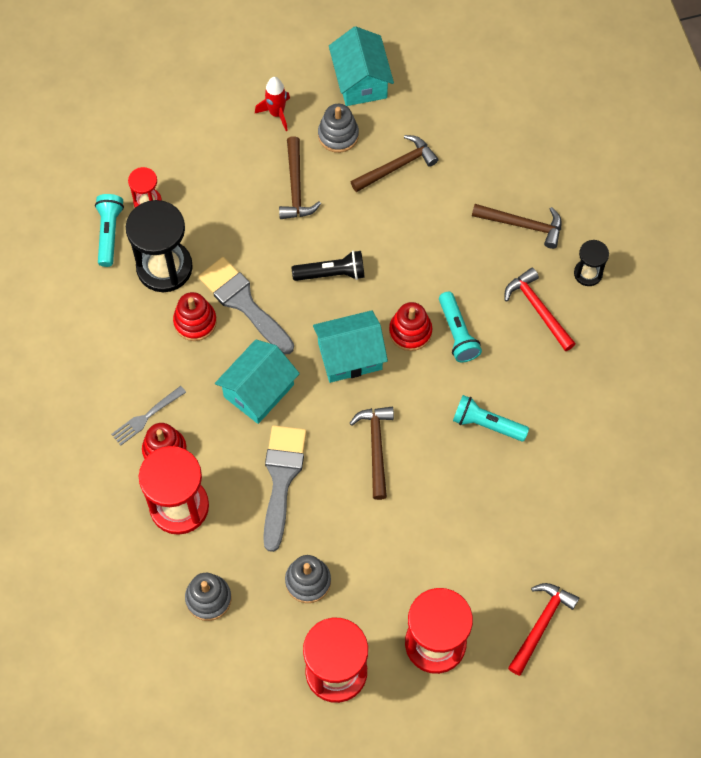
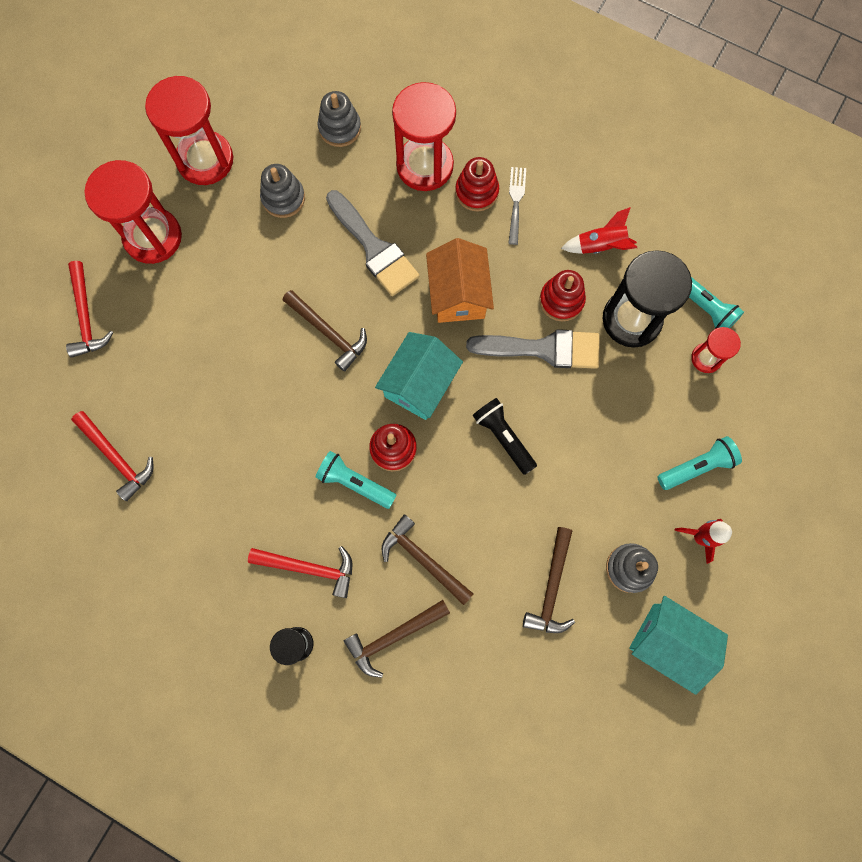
camera: 135 degrees right, 10 degrees up
(126, 332) = (600, 246): none -> red rocket
(258, 390) = (458, 294): turquoise house -> orange house
(296, 187) = (611, 485): brown hammer -> brown hammer (423, 559)
(331, 273) = (503, 437): black flashlight -> black flashlight turned 105 degrees clockwise
(487, 424) = (261, 429): turquoise flashlight -> turquoise flashlight (696, 467)
(606, 496) = (117, 458): none -> red hammer

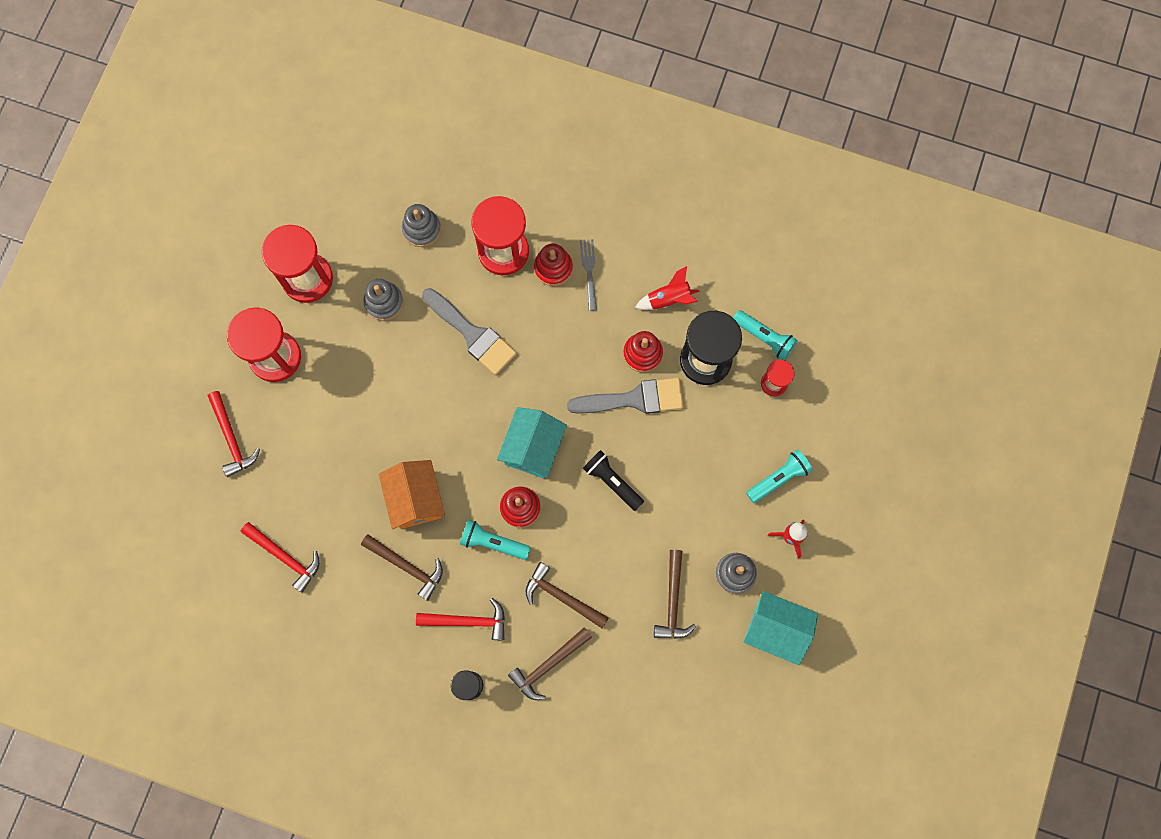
camera: 10 degrees left, 0 degrees up
(328, 333) = (446, 416): brown hammer -> brown hammer (407, 566)
(458, 294) = (553, 363): orange house -> orange house (415, 499)

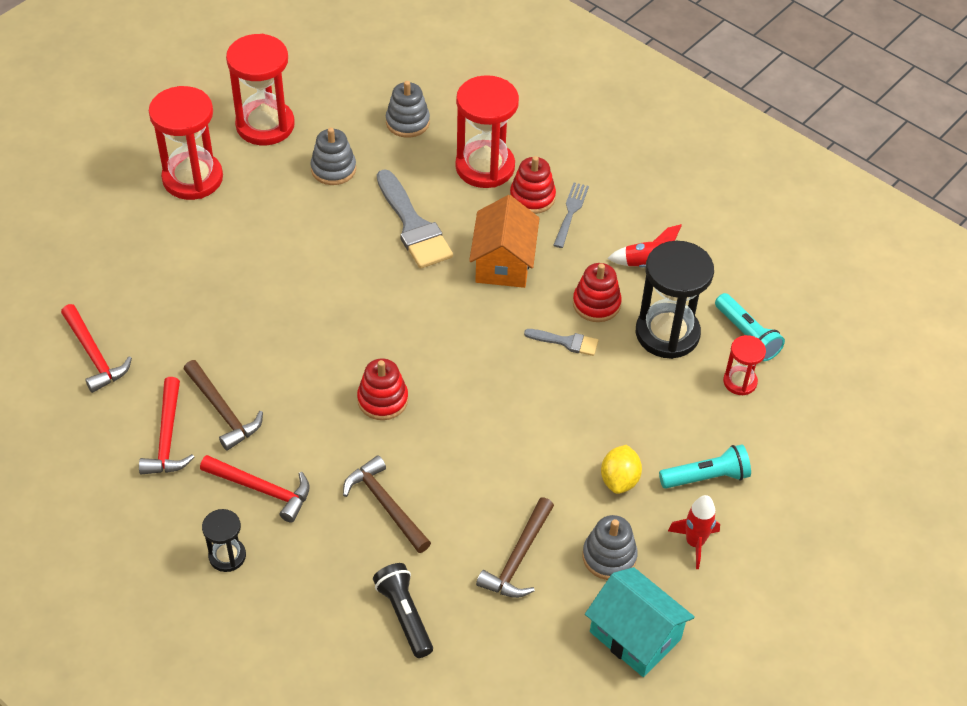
camera: 20 degrees right, 25 degrees down
(232, 438) = (104, 231): red hammer -> red hammer (167, 437)
(415, 499) = (269, 351): orange house -> orange house (503, 262)
(493, 542) = (333, 423): turquoise flashlight -> none
(533, 448) = (426, 349): turquoise house -> none
(548, 665) = (333, 570): brown hammer -> none
(612, 482) = (502, 412): black flashlight -> black flashlight (404, 615)
(634, 399) = (566, 342): grey brush -> grey brush, size x0.52
(718, 506) = (619, 480): none -> yellow lemon

